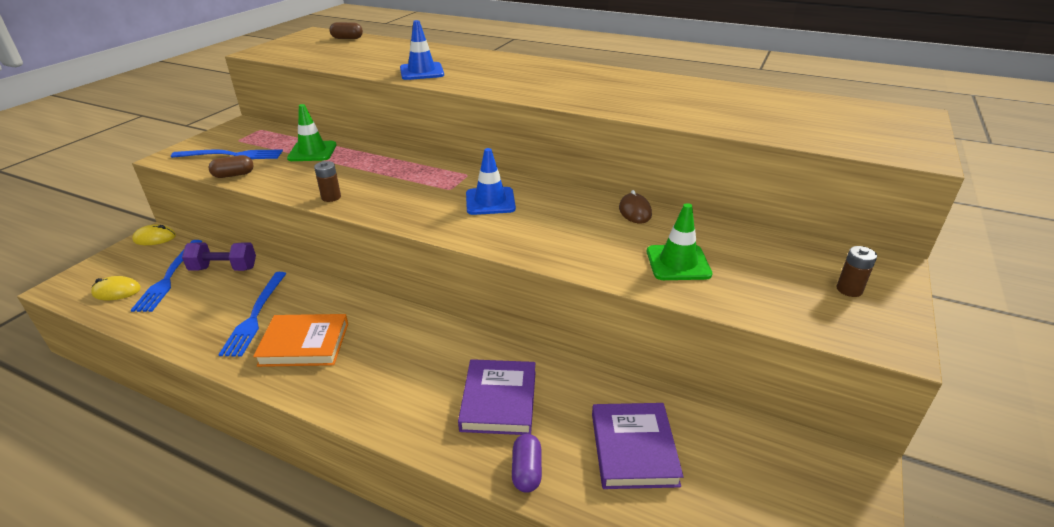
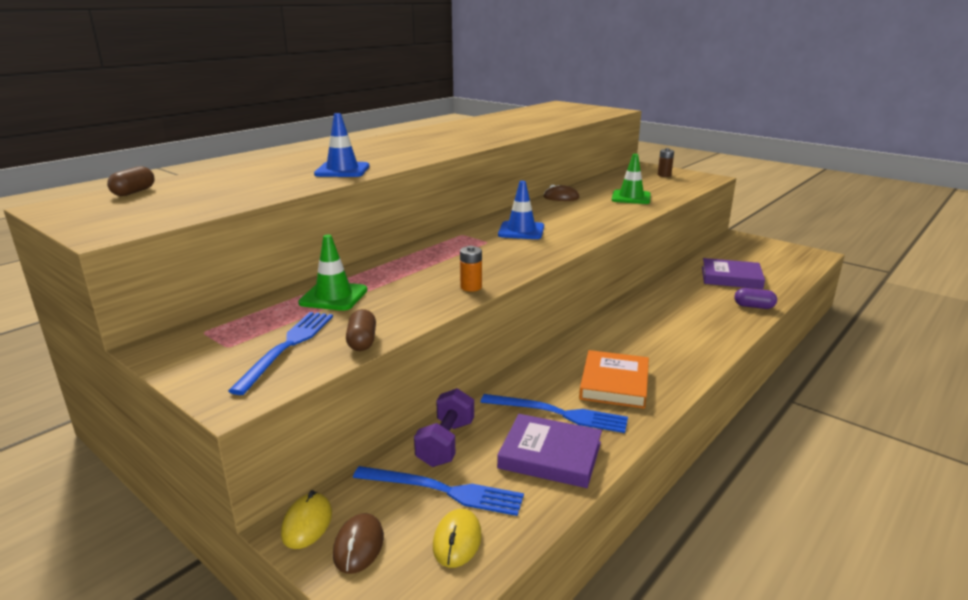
camera: 75 degrees left, 10 degrees down
(127, 258) = (358, 546): none -> brown mouse
(331, 197) = (471, 287): brown battery -> orange battery
(499, 400) = (691, 308): purple book -> purple book (550, 455)

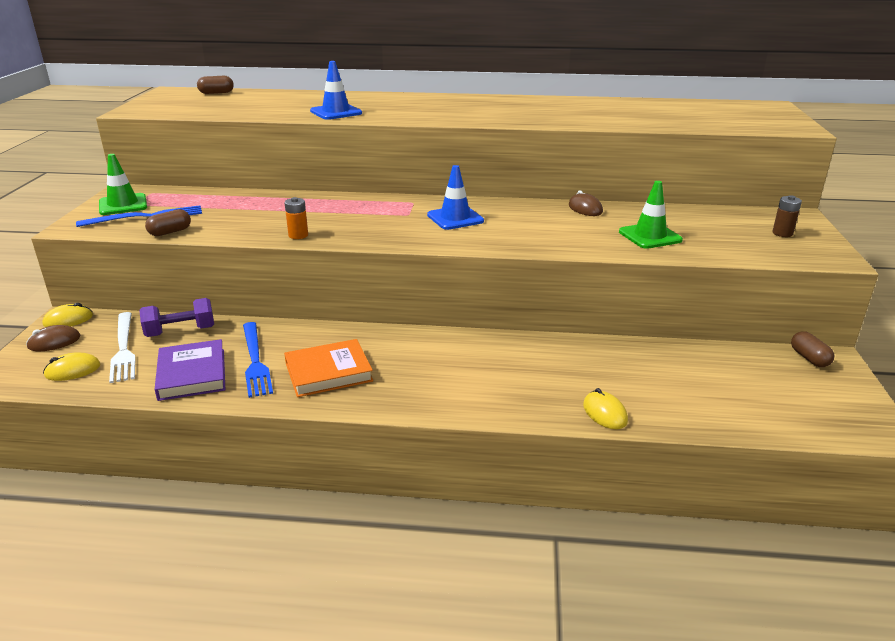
camera: 55 degrees right, 5 degrees up
(333, 296) = (234, 204): green traffic cone -> green traffic cone (123, 205)
(443, 491) = (123, 349): blue fork -> white fork
(731, 277) = (673, 382): purple book -> none
(732, 241) = (809, 358): none -> brown capsule
(753, 306) = (604, 413): purple capsule -> yellow mouse

